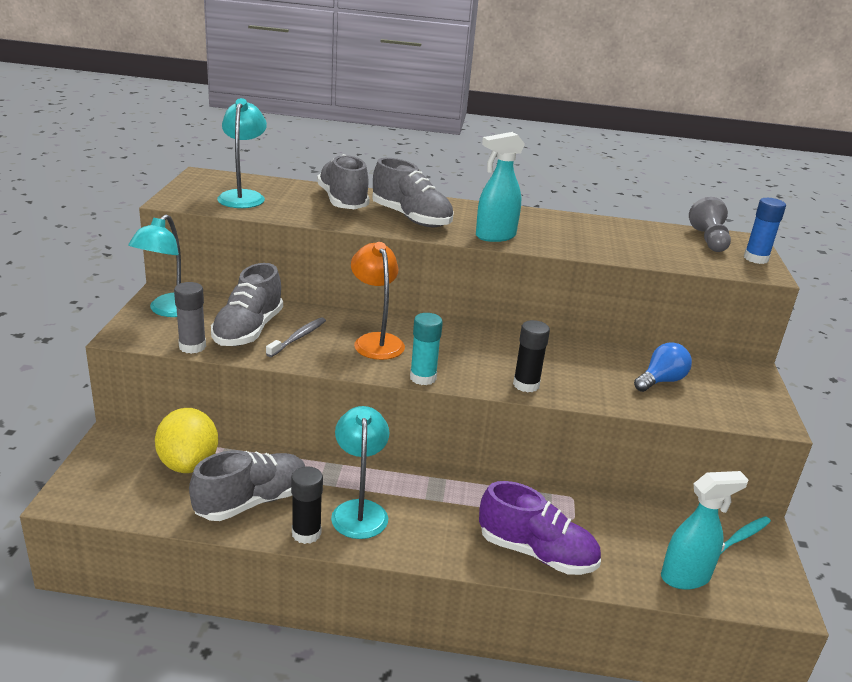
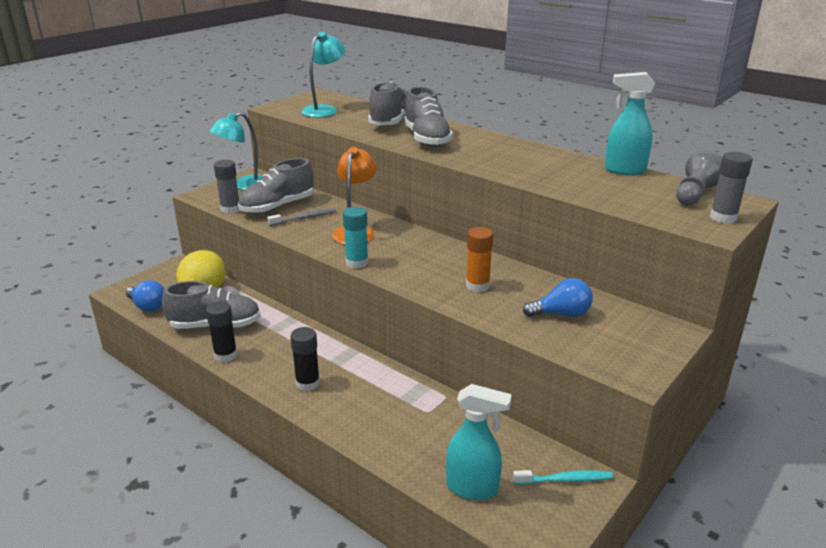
camera: 35 degrees right, 0 degrees up
(132, 505) = (148, 306): none -> blue light bulb
(359, 510) = (275, 353): turquoise lamp -> none
(495, 236) = (476, 161): turquoise spray bottle -> turquoise spray bottle (624, 170)
(526, 385) = (432, 287): black glue stick -> black glue stick (307, 383)
(536, 553) = (367, 424): purple shoe -> none
(563, 372) = (477, 286): none -> orange glue stick
(755, 258) = (723, 217): blue glue stick -> grey glue stick

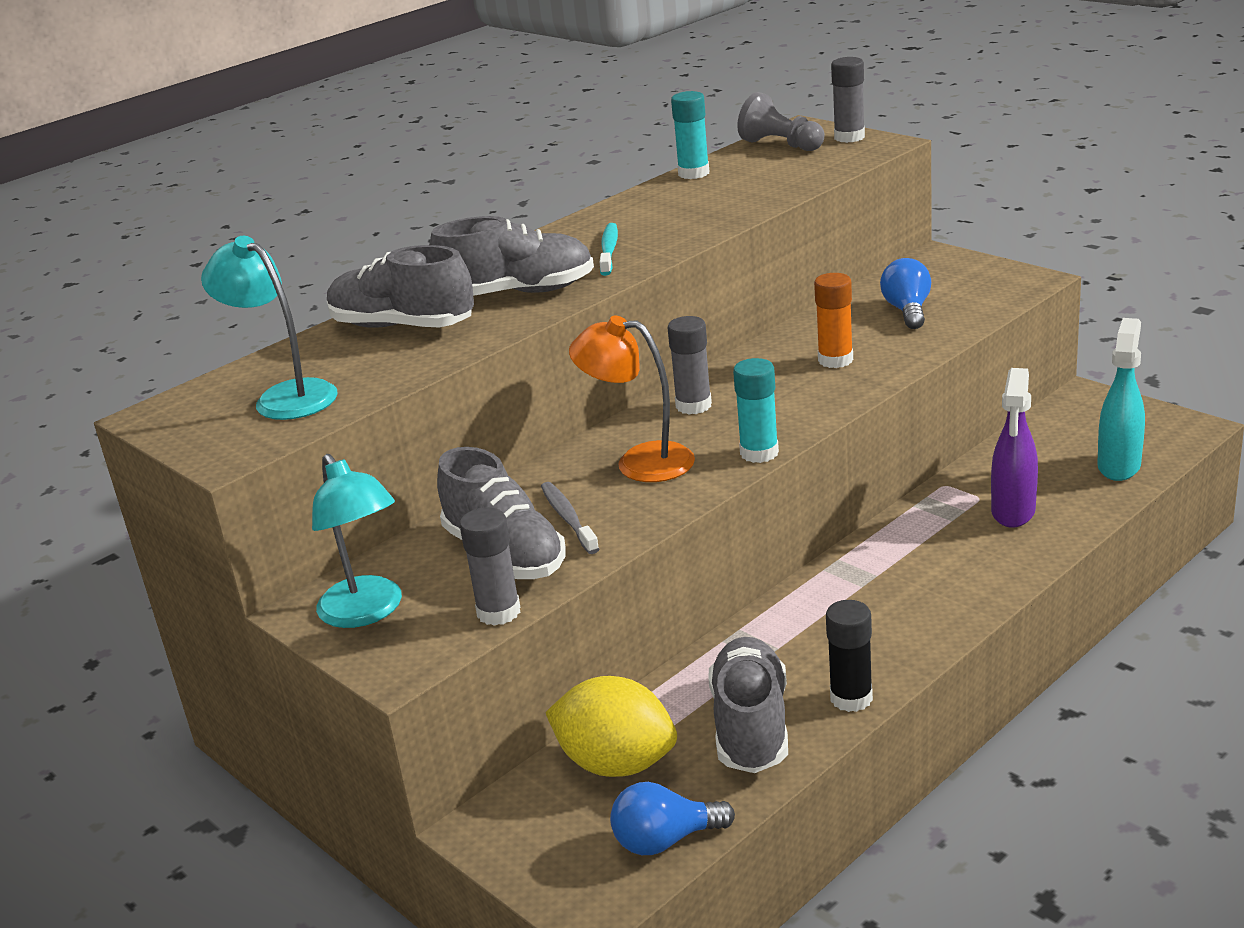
camera: 80 degrees left, 0 degrees up
(148, 306) = (665, 840): blue light bulb -> blue light bulb turned 150 degrees counterclockwise
(307, 383) = (926, 601): black glue stick -> none
(406, 425) = (1013, 512): none -> purple spray bottle
(418, 243) = (693, 405): none -> grey glue stick
(565, 479) = (1087, 412): turquoise toothbrush -> turquoise toothbrush (609, 250)
(624, 170) = (693, 173): turquoise spray bottle -> turquoise glue stick

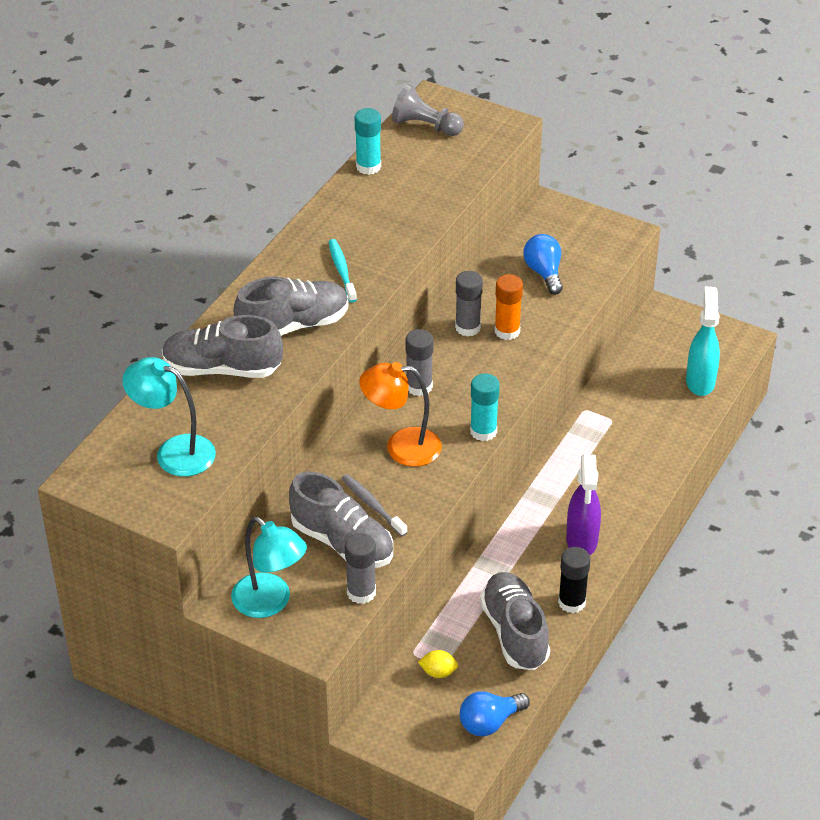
camera: 20 degrees left, 15 degrees up
(616, 763) = (438, 672): yellow lemon -> yellow lemon, size x0.44
(849, 137) = (477, 115): grey glue stick -> grey glue stick (468, 327)
(1013, 512) = (638, 432): purple spray bottle -> purple spray bottle (582, 541)

